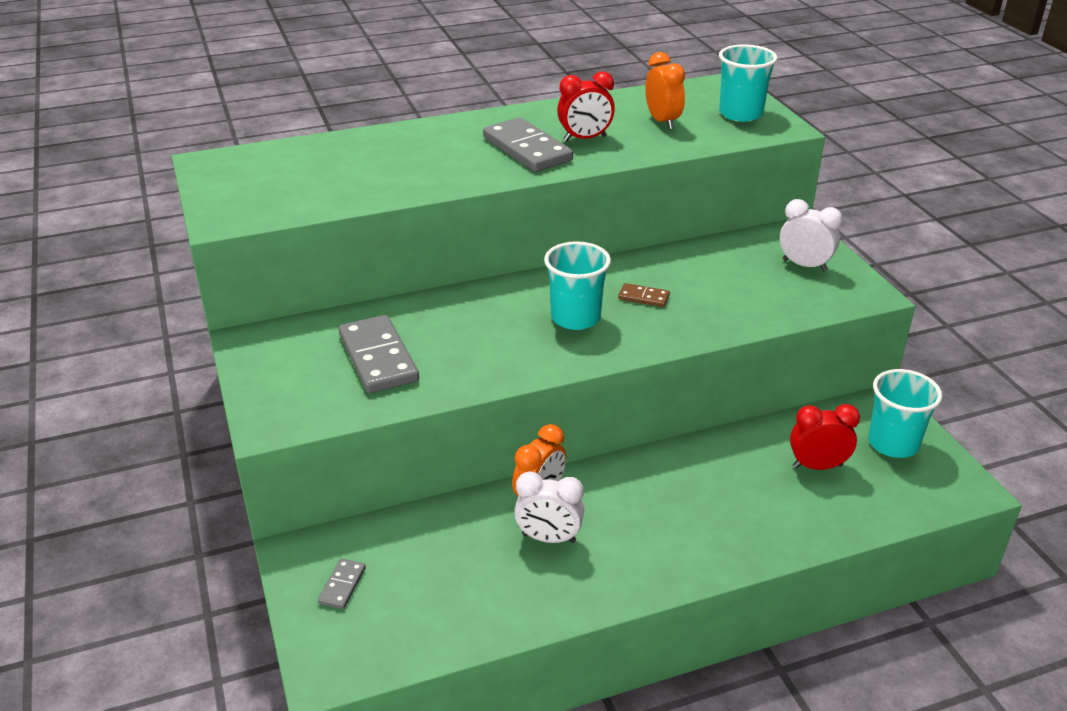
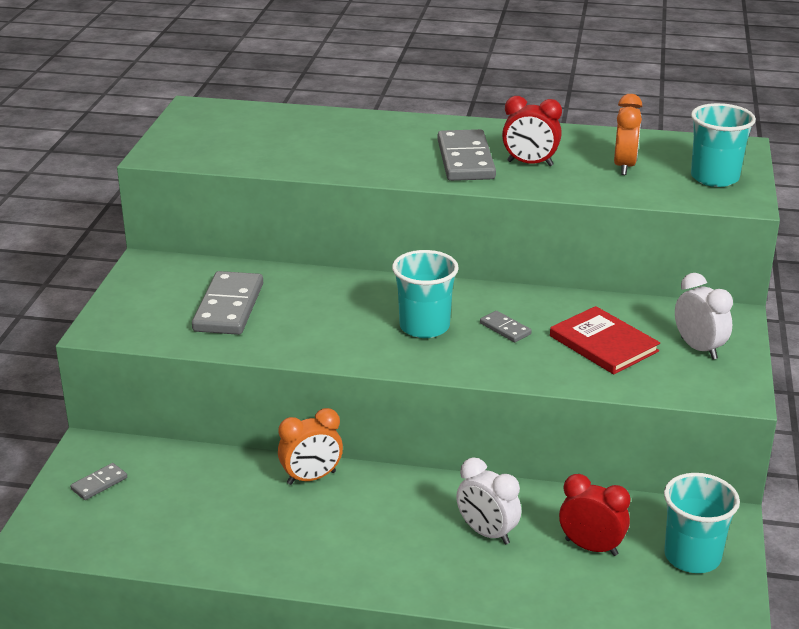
camera: 30 degrees right, 5 degrees down
(549, 538) = (287, 512): white clock -> white clock (487, 533)
(643, 297) = (505, 329): brown domino -> grey domino
(732, 285) = (603, 343): none -> red book

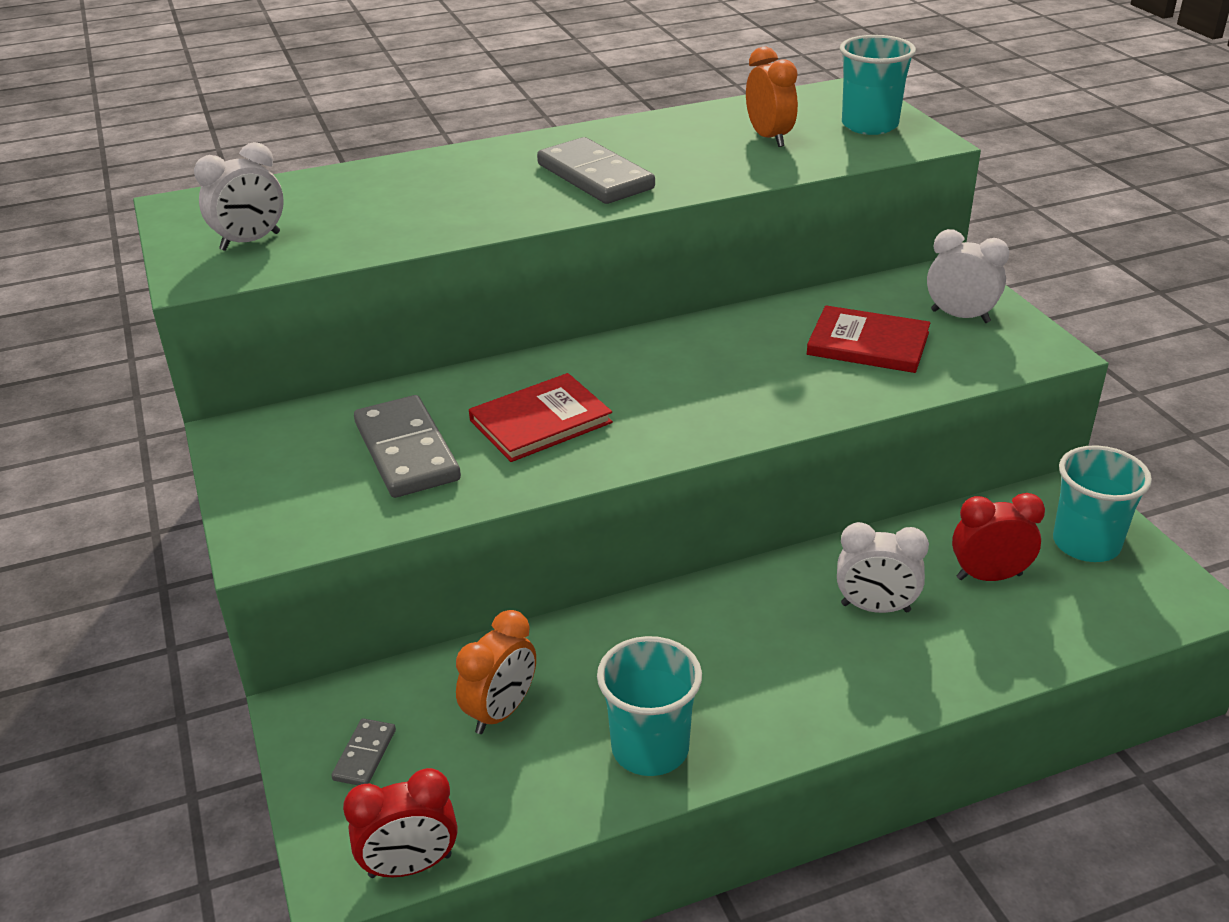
camera: 30 degrees left, 5 degrees up
(209, 142) = (250, 241): none -> white clock
(311, 478) = (624, 628): orange clock -> orange clock (501, 712)
(325, 317) = (540, 421): none -> red book
(424, 327) = (665, 392): turquoise cup -> turquoise cup (650, 748)
(505, 329) = (753, 363): grey domino -> none
(530, 163) = (670, 161): red clock -> red clock (410, 866)

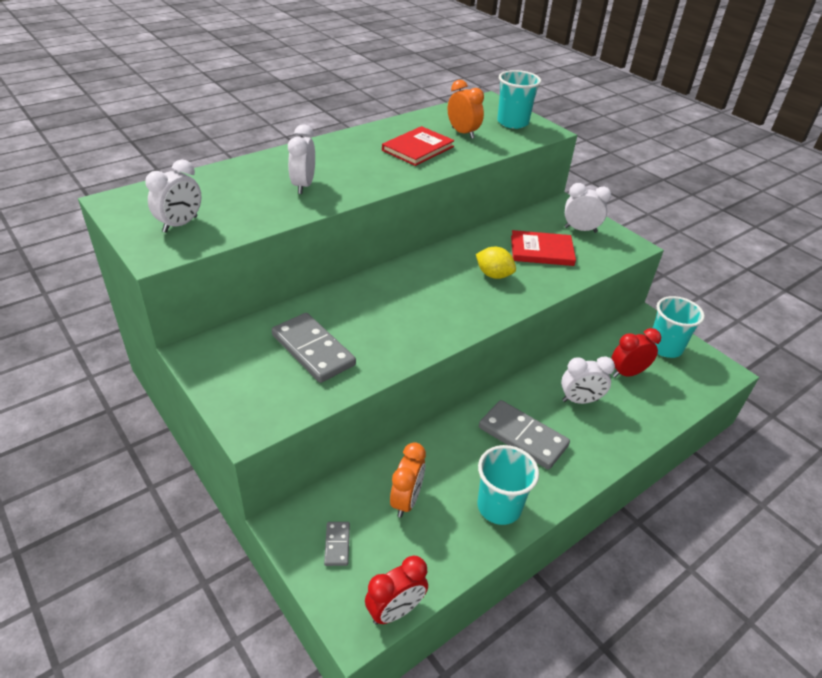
camera: 20 degrees left, 5 degrees up
(460, 201) = (303, 186): none -> white clock
(540, 421) = (385, 320): red book -> red book (418, 148)
(595, 176) = (377, 164): grey domino -> grey domino (523, 436)
(760, 373) = (493, 275): none -> yellow lemon

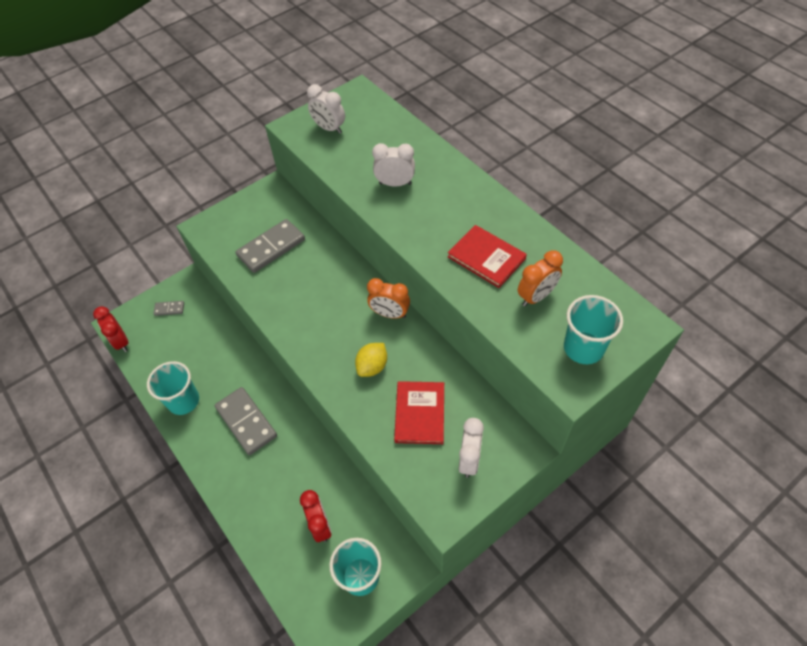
camera: 95 degrees right, 15 degrees up
(406, 500) = (196, 344): orange clock -> orange clock (390, 314)
(523, 436) = (246, 422): grey domino -> grey domino turned 75 degrees counterclockwise
(580, 400) = (285, 473): white clock -> none

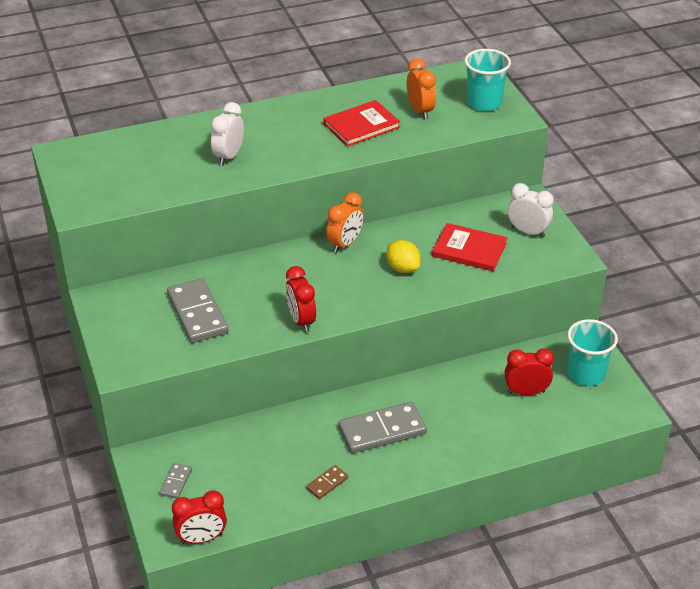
camera: 75 degrees left, 15 degrees down
(183, 401) = (327, 483): turquoise cup -> brown domino
(281, 314) = (301, 321): none -> red clock
(329, 128) = (106, 184): white clock -> none

